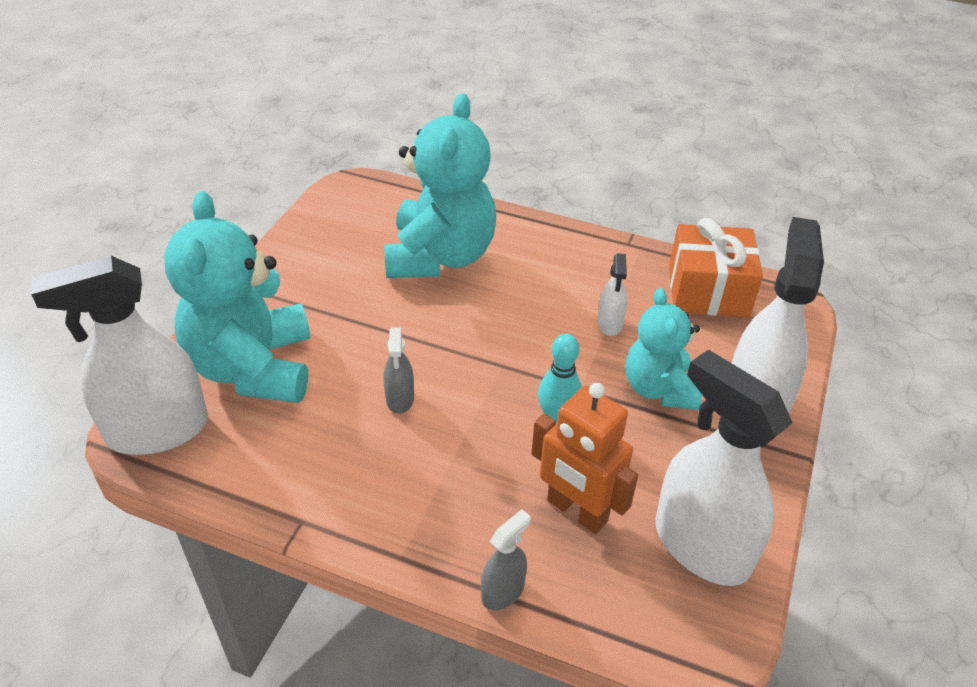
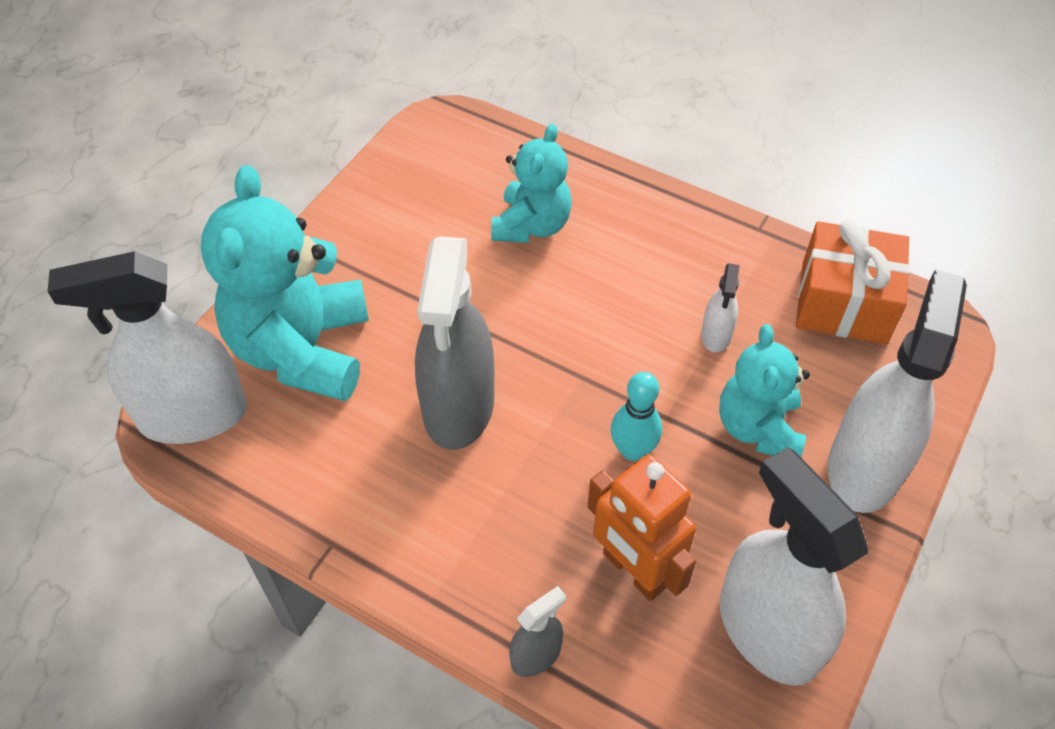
camera: 10 degrees right, 10 degrees up
(400, 398) = (458, 406): grey spray bottle -> grey spray bottle, size x2.21
(440, 256) = (532, 225): turquoise teddy bear -> turquoise teddy bear, size x0.61

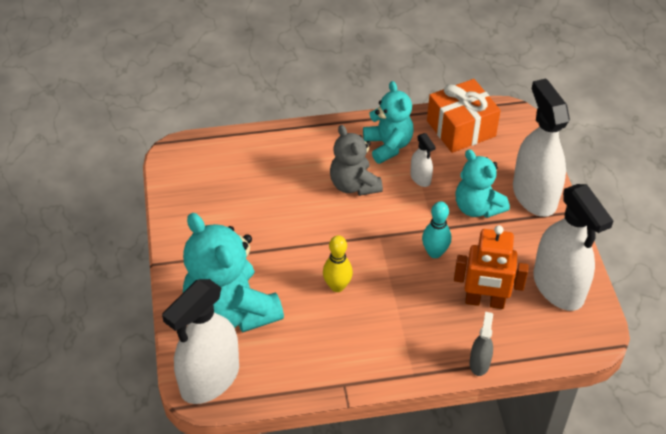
camera: 40 degrees left, 5 degrees down
(458, 406) = (337, 286): grey spray bottle -> yellow bowling pin
(532, 225) = (282, 179): turquoise teddy bear -> turquoise teddy bear (388, 145)
(615, 288) = (354, 185): none -> grey teddy bear
(767, 630) = (558, 287): white spray bottle -> white spray bottle turned 135 degrees counterclockwise

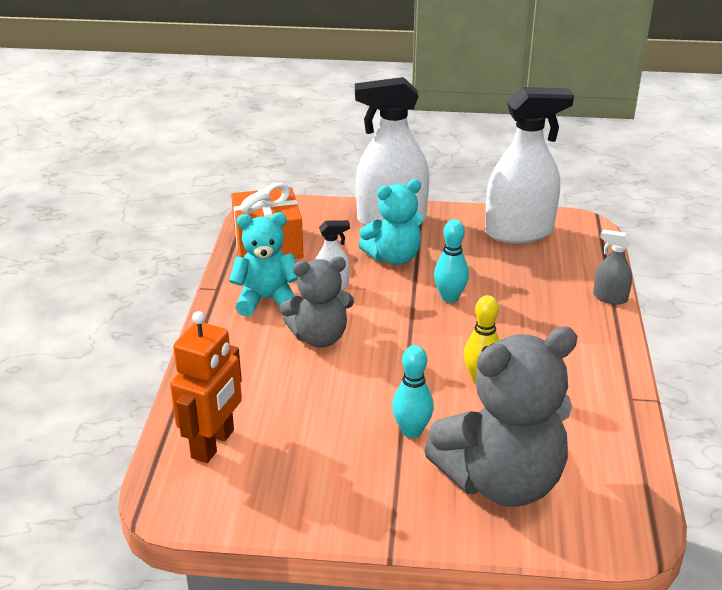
camera: 75 degrees left, 15 degrees down
(209, 379) = (614, 518): white spray bottle -> none
(231, 311) = (501, 481): turquoise teddy bear -> grey teddy bear
(267, 255) = (411, 431): none -> turquoise bowling pin
(484, 301) = (528, 278): orange robot -> orange robot (213, 444)

